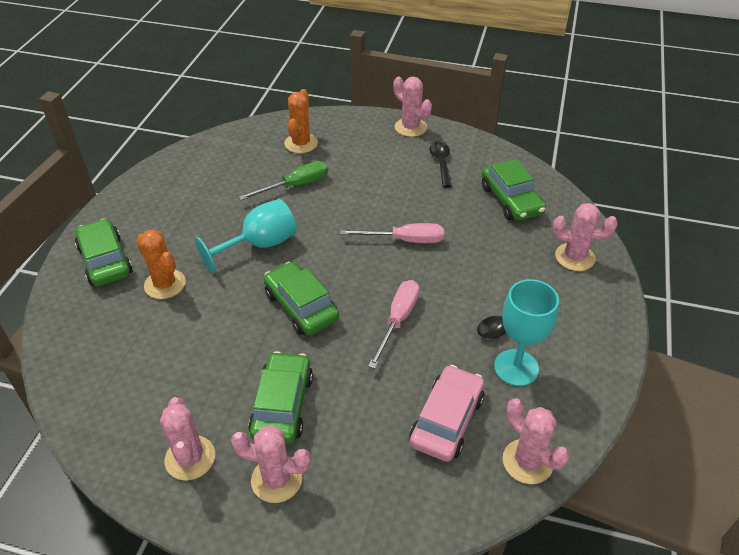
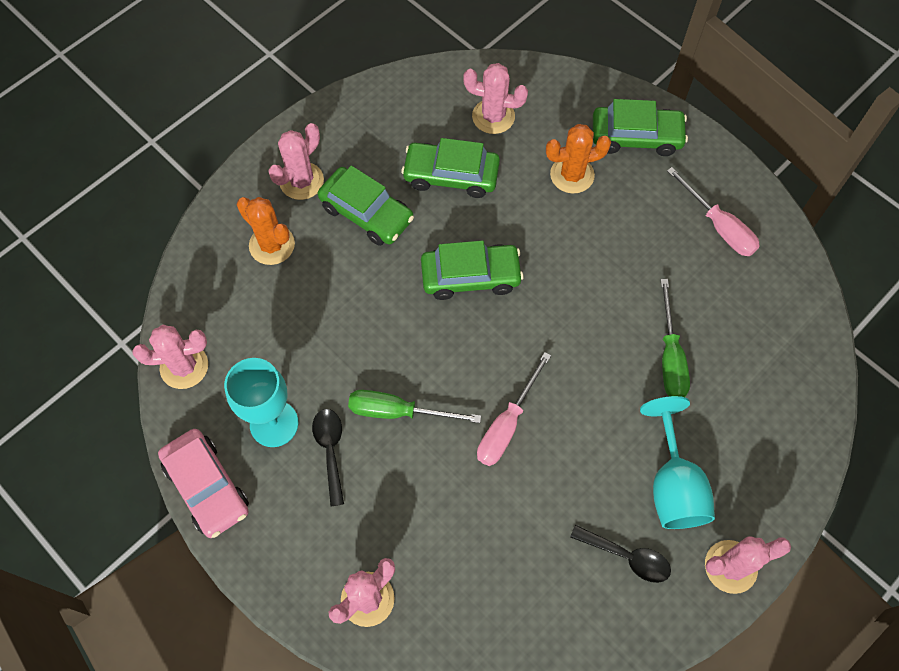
camera: 120 degrees right, 20 degrees up
(190, 458) = (361, 133): pink cactus -> pink cactus (493, 116)
(259, 245) = (583, 276): turquoise goblet -> turquoise goblet (673, 485)
(301, 143) = (758, 402): orange cactus -> orange cactus (272, 245)
(398, 320) = (398, 352): pink screwdriver -> pink screwdriver (718, 226)
(443, 299) = (398, 411): none -> green screwdriver
(446, 420) = (265, 329): pink car -> pink car (207, 486)
(511, 200) = (506, 597): green car -> green car (451, 175)

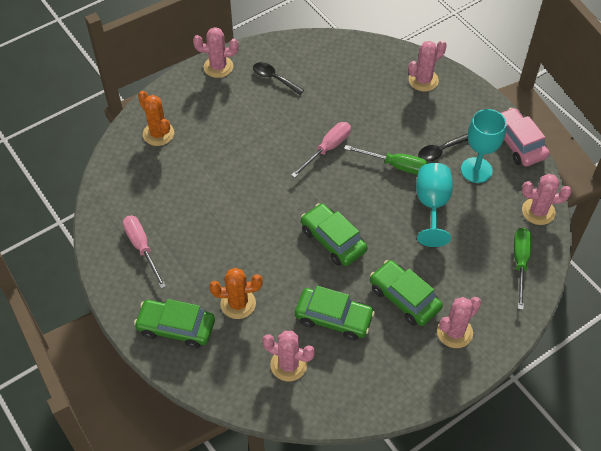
camera: 170 degrees left, 10 degrees down
(272, 245) = (478, 284): orange cactus -> orange cactus (158, 134)
(330, 450) = (440, 151): black spoon -> black spoon turned 60 degrees clockwise
(470, 276) = (333, 240): green car -> green car turned 45 degrees clockwise
(670, 356) = (211, 171): green screwdriver -> green screwdriver (520, 263)
(673, 485) = (236, 106): turquoise goblet -> turquoise goblet (432, 205)

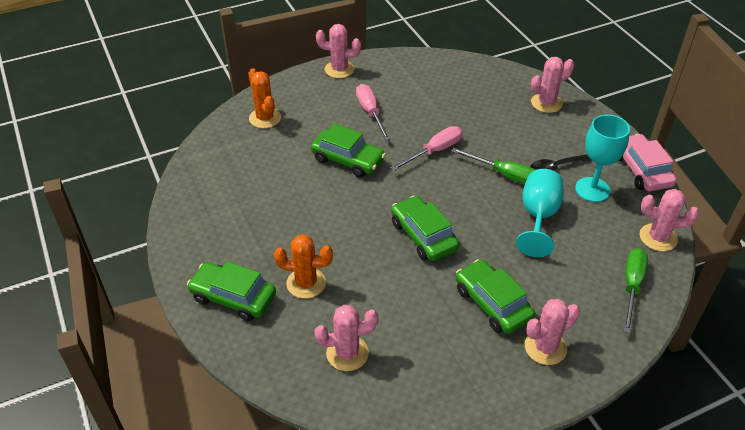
camera: 10 degrees right, 10 degrees down
(142, 248) = (219, 216): pink screwdriver -> pink screwdriver (370, 112)
(274, 78) = (392, 85): black spoon -> none
(289, 364) = (347, 353): pink cactus -> pink cactus turned 45 degrees counterclockwise
(334, 318) = (408, 312): green car -> green car (348, 160)

